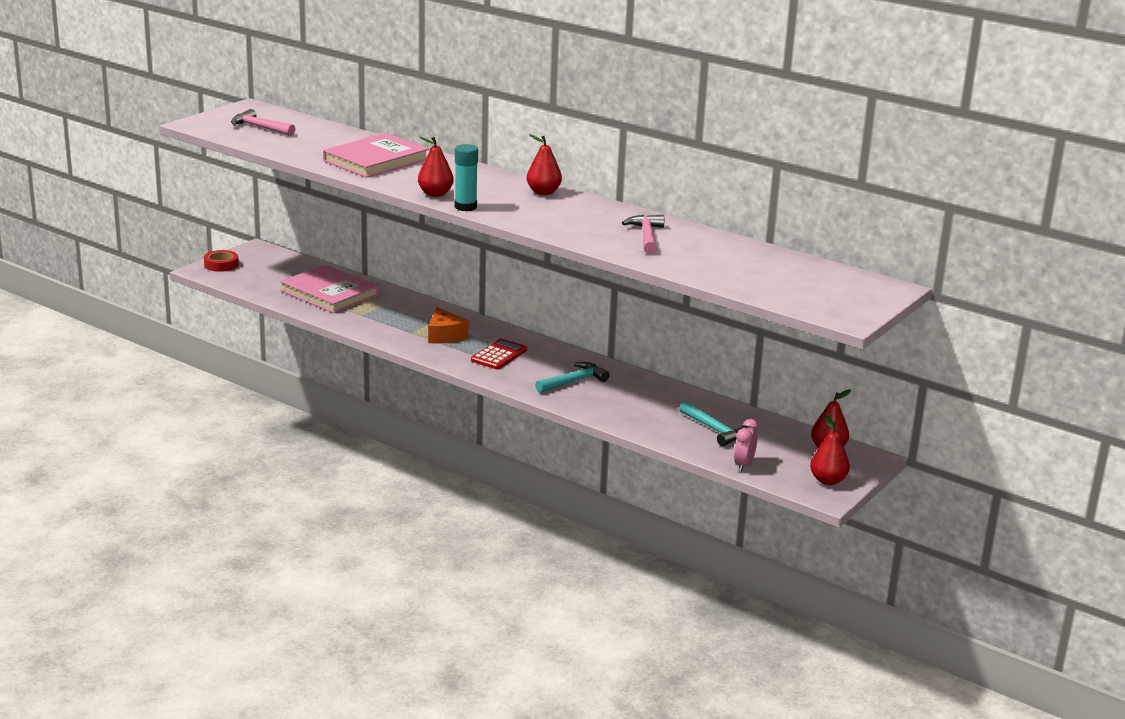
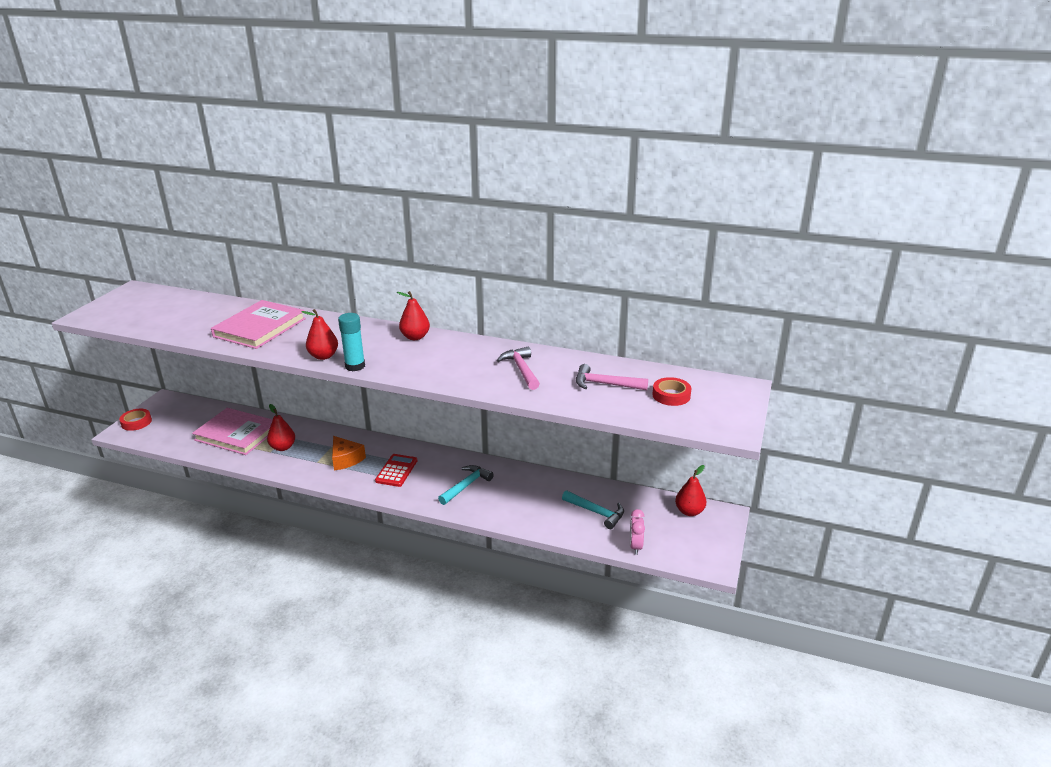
camera: 15 degrees left, 5 degrees up
(260, 128) = (147, 310): pink hammer -> pink hammer (605, 384)
(801, 282) = (671, 395): none -> red tape
(828, 480) = (706, 547): red pear -> red pear (283, 447)

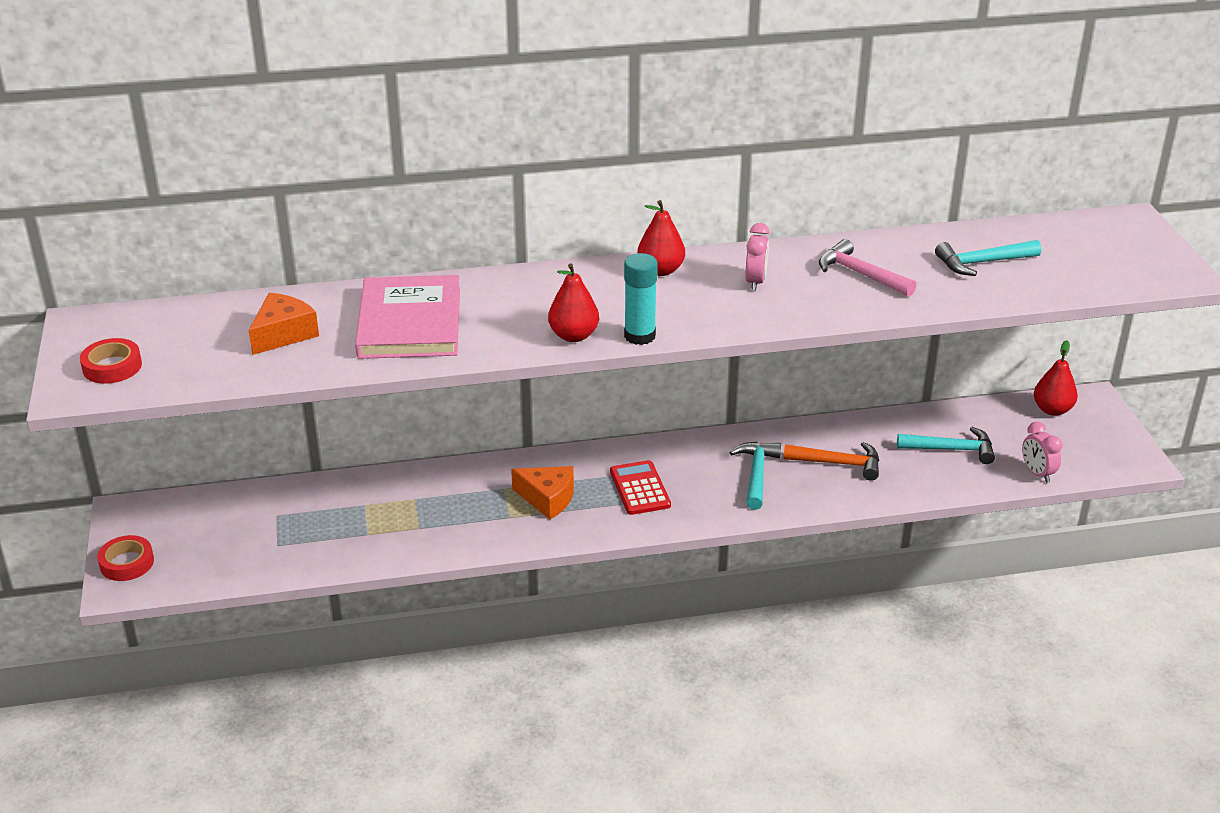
camera: 30 degrees left, 5 degrees up
(200, 317) = (283, 334): none -> orange cheese
(237, 434) = (329, 521): pink book -> none
(283, 447) = (430, 515): red pear -> none
(456, 357) = (755, 282): none -> pink clock
(519, 496) = (838, 464): none -> orange hammer
(605, 384) = (982, 263): pink hammer -> turquoise hammer
(671, 395) = (1070, 254): red tape -> red tape (112, 367)

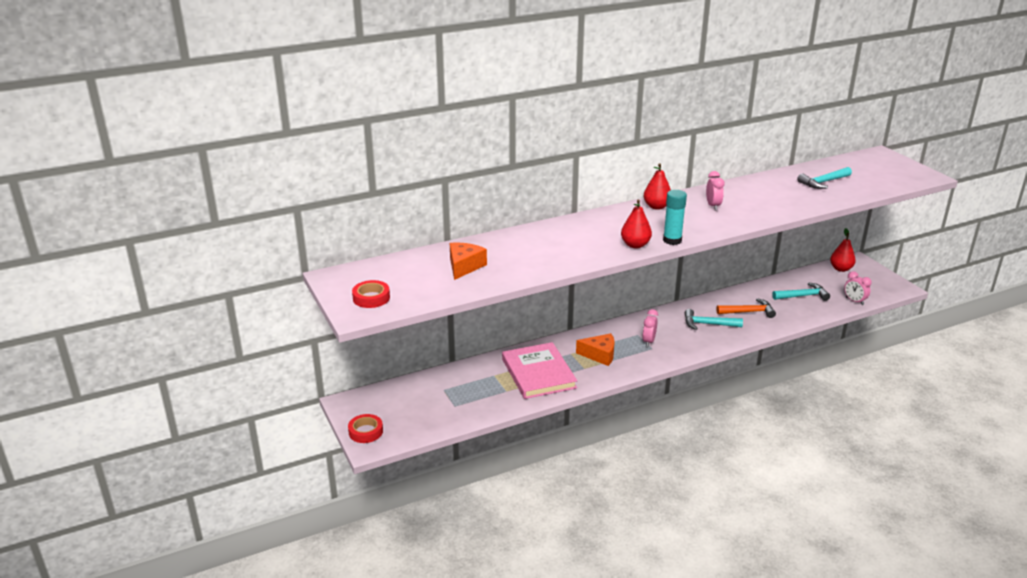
camera: 15 degrees left, 5 degrees down
(409, 323) = (535, 251): pink book -> pink book (538, 373)
(640, 488) = (648, 341): red calculator -> pink clock
(757, 474) = (708, 324): turquoise hammer -> turquoise hammer turned 75 degrees counterclockwise
(860, 274) = (765, 195): pink hammer -> none

